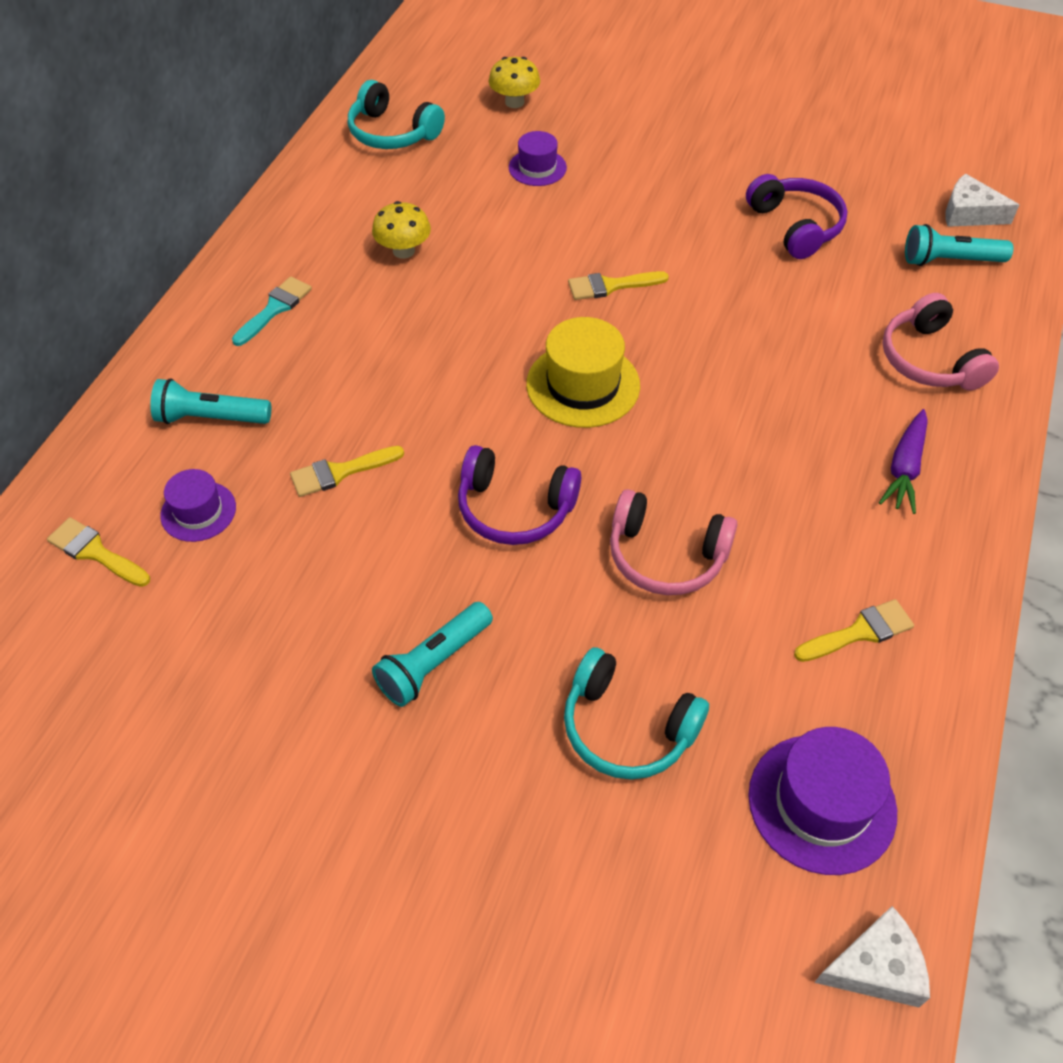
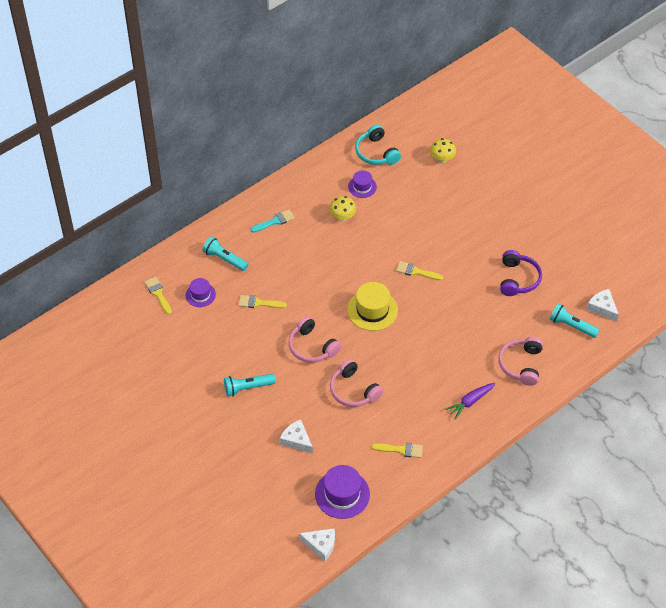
camera: 30 degrees right, 0 degrees up
(514, 509) = (312, 347): purple headphones -> pink headphones
(537, 167) = (427, 199): purple hat -> purple hat (362, 187)
(627, 728) = (296, 440): turquoise headphones -> white cheese

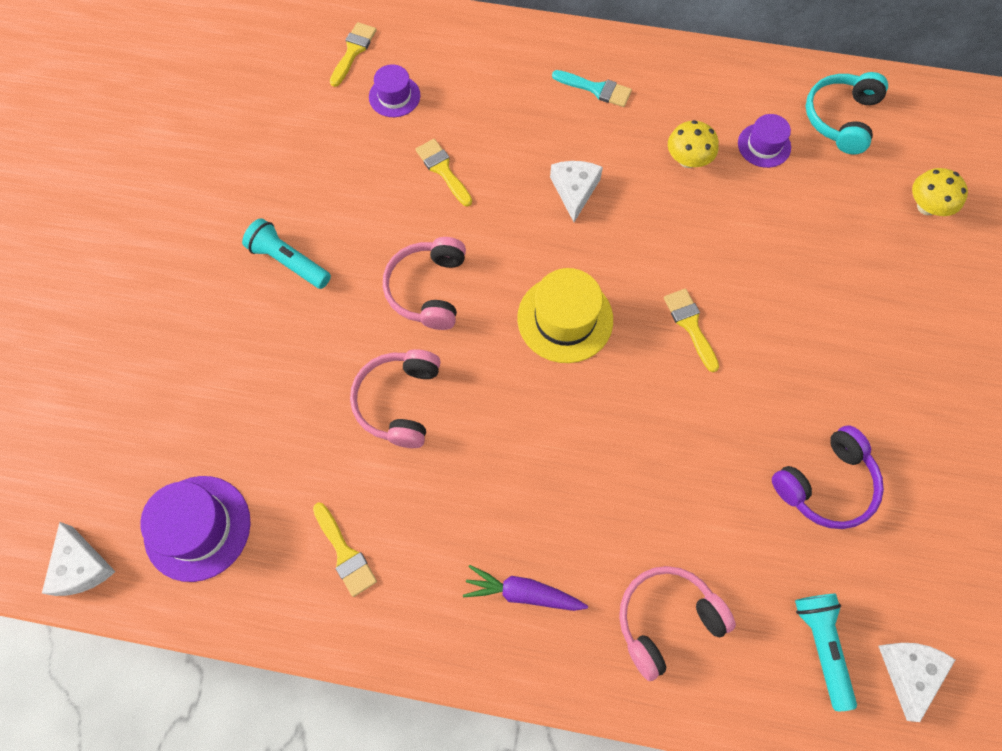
camera: 50 degrees right, 15 degrees up
(224, 259) = (478, 80): turquoise flashlight -> none
(296, 440) = (248, 390): white cheese -> white cheese (574, 190)

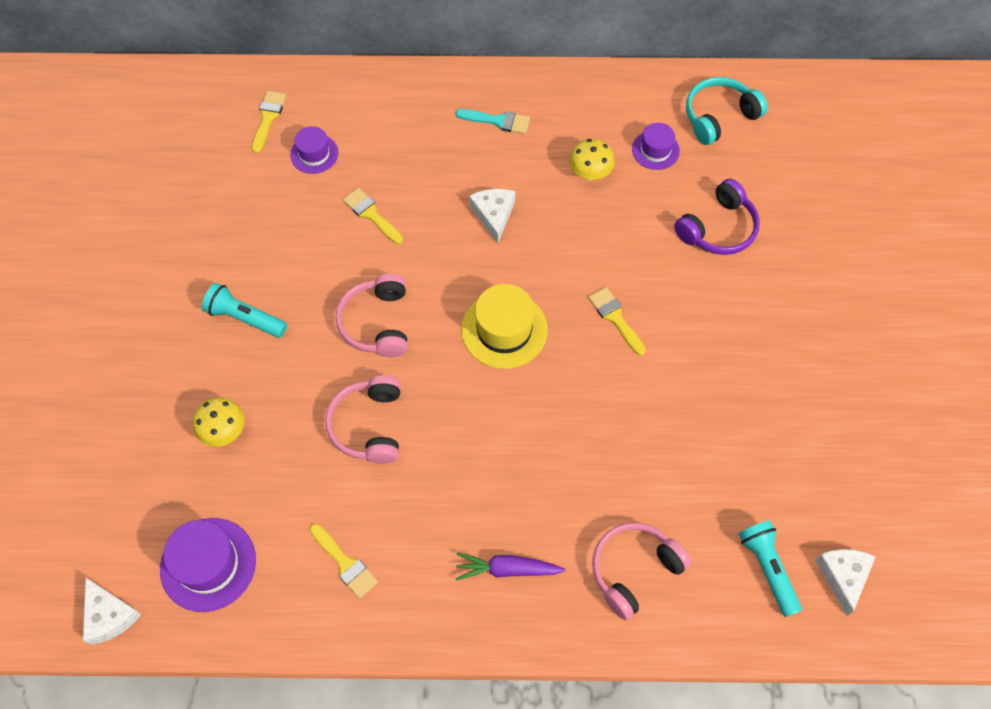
camera: 10 degrees left, 5 degrees down
(826, 485) = (752, 435): purple headphones -> purple headphones (718, 228)
(840, 118) = (719, 116): turquoise headphones -> turquoise headphones turned 45 degrees clockwise
(926, 207) = (804, 183): yellow mushroom -> yellow mushroom (224, 431)

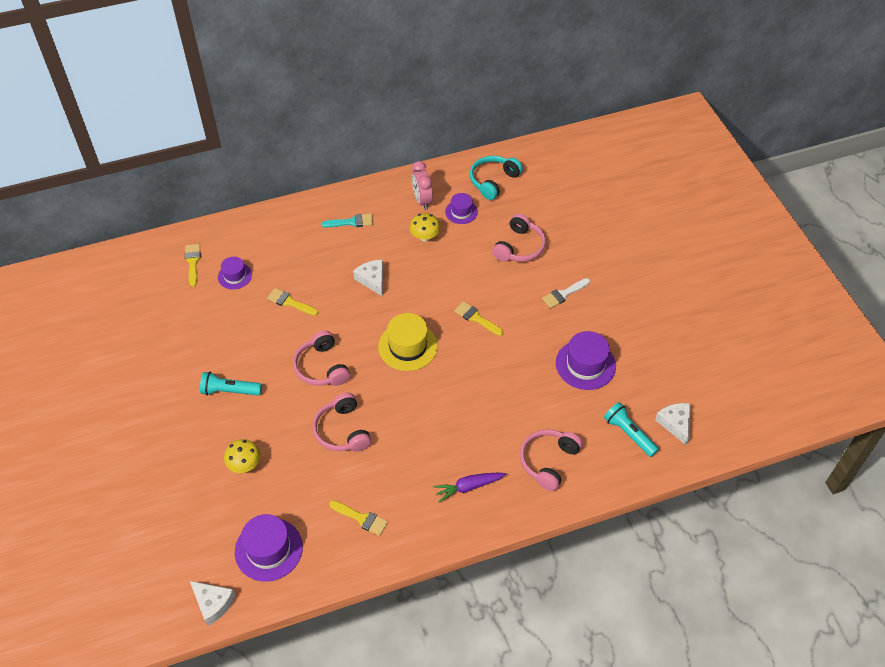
camera: 20 degrees left, 10 degrees down
(607, 117) = (422, 200): none -> pink clock
(718, 228) = (519, 247): purple headphones -> pink headphones
(745, 439) = (585, 364): none -> purple hat
(754, 320) = (563, 294): none -> white brush

